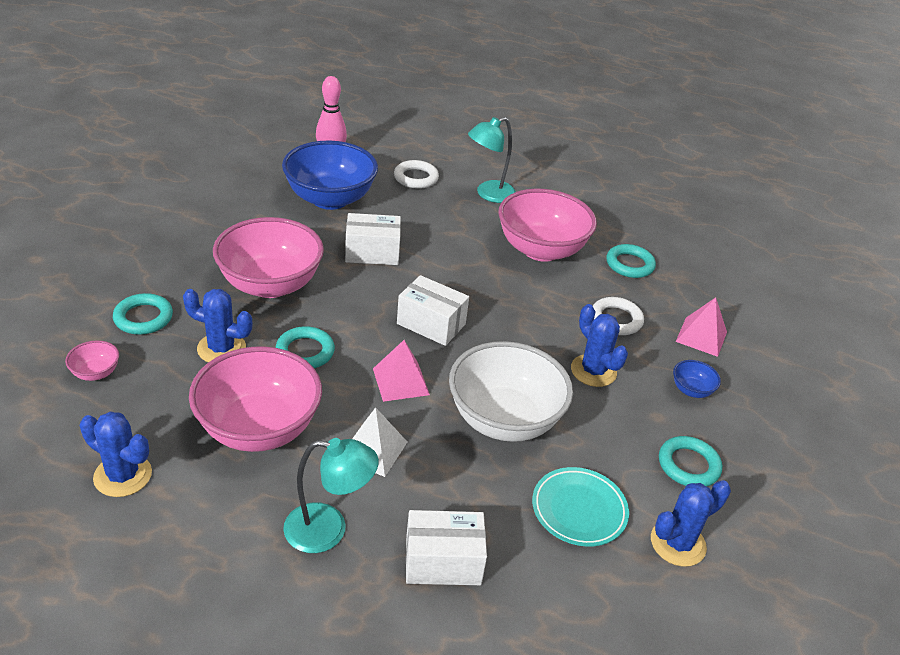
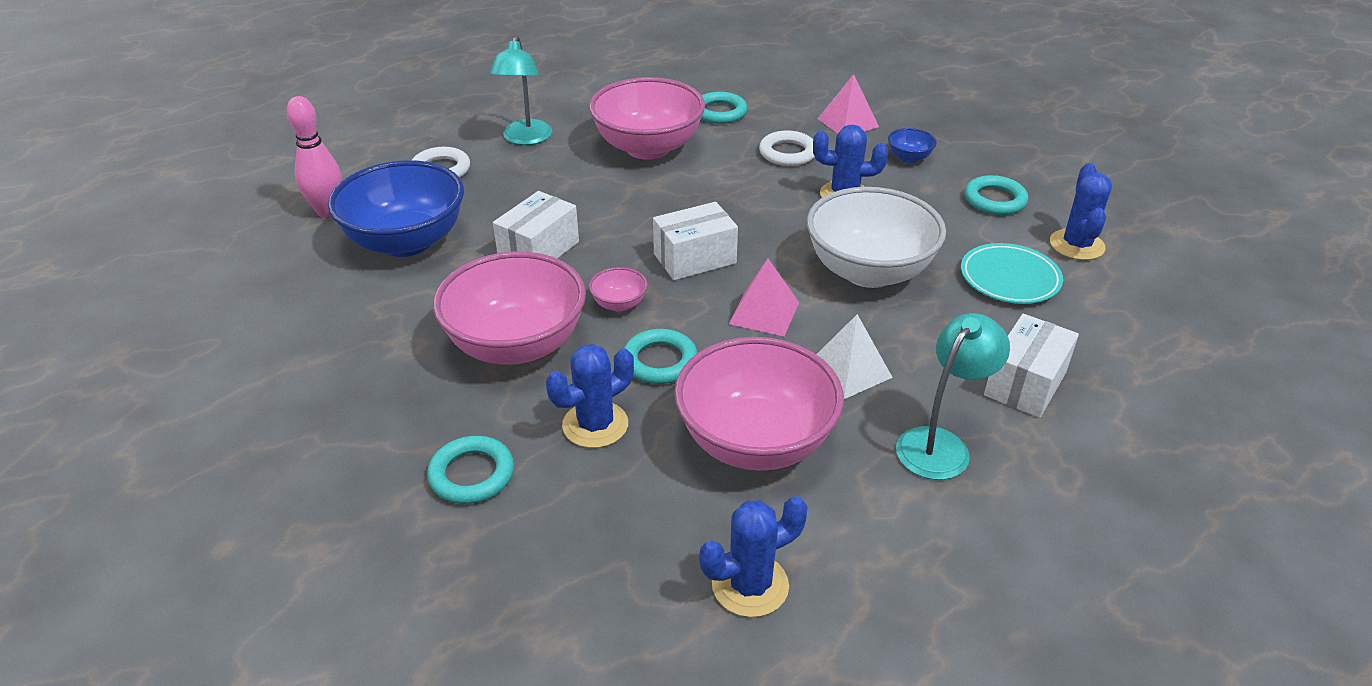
camera: 50 degrees left, 0 degrees up
(96, 373) = (540, 554): pink bowl -> pink bowl (619, 304)

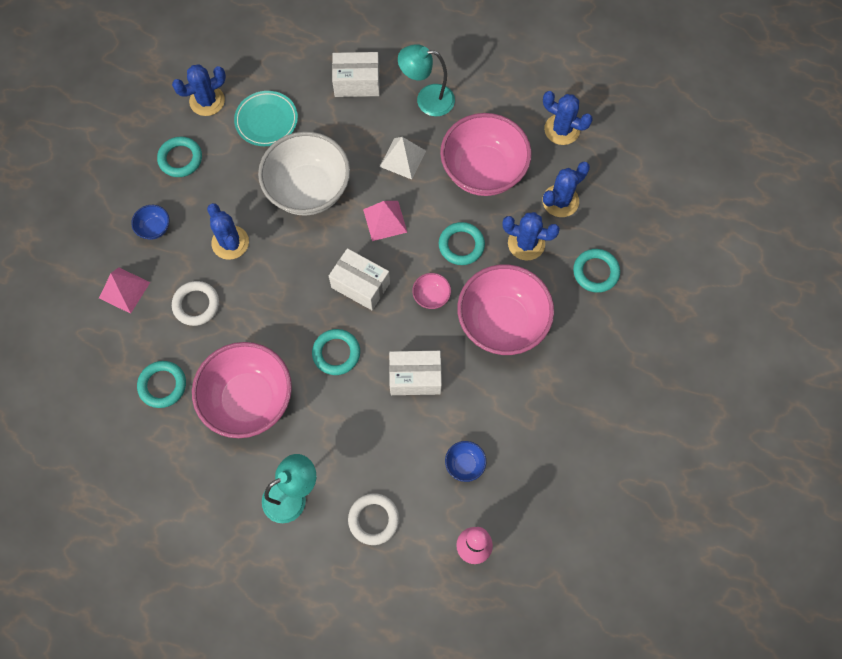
camera: 125 degrees left, 30 degrees up
(406, 242) = (464, 464): blue bowl -> blue bowl, size x0.42
(622, 502) = (560, 201): none -> blue cactus
(632, 212) = (336, 353): none -> turquoise ring

